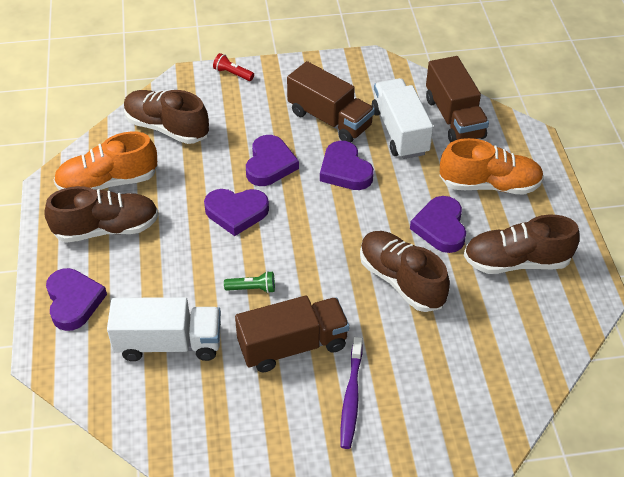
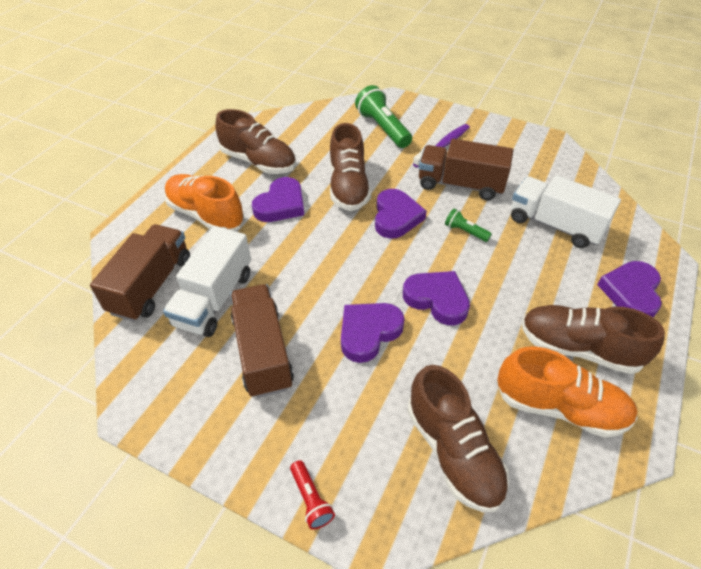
camera: 145 degrees left, 0 degrees up
(345, 170) = (304, 288): purple heart -> purple heart (396, 217)
(442, 387) = (383, 128): none -> green flashlight

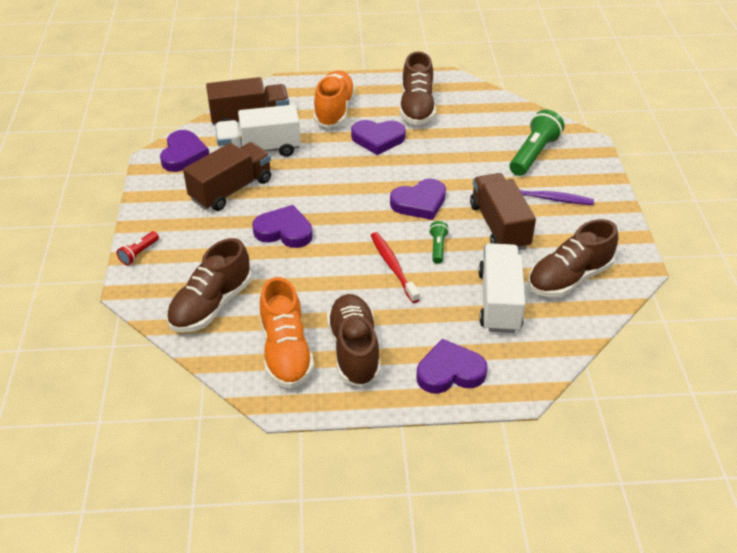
camera: 60 degrees right, 5 degrees down
(348, 186) = (432, 164): brown shoe -> brown shoe (569, 278)
(437, 299) = (344, 255): purple heart -> purple heart (183, 155)
(474, 271) = (393, 267): none -> red toothbrush

